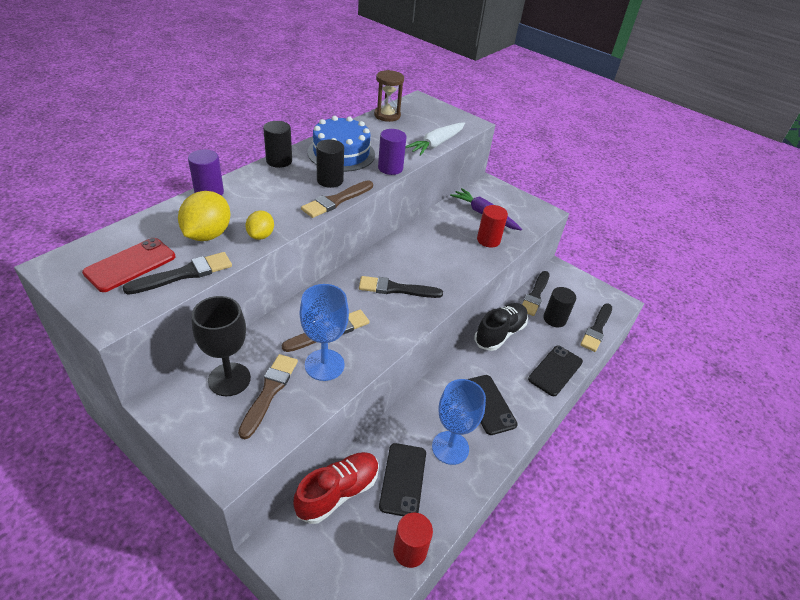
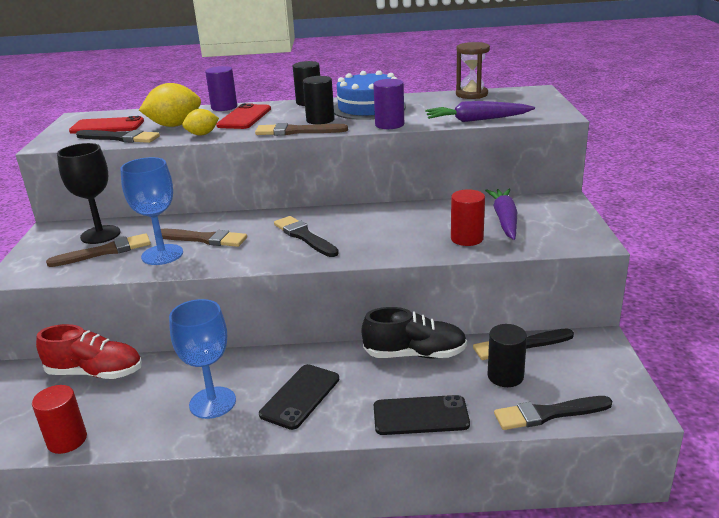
camera: 55 degrees right, 15 degrees down
(257, 199) = (244, 117): none -> red phone
(403, 479) = (144, 396): black phone -> none
(436, 144) = (477, 120): white carrot -> purple carrot

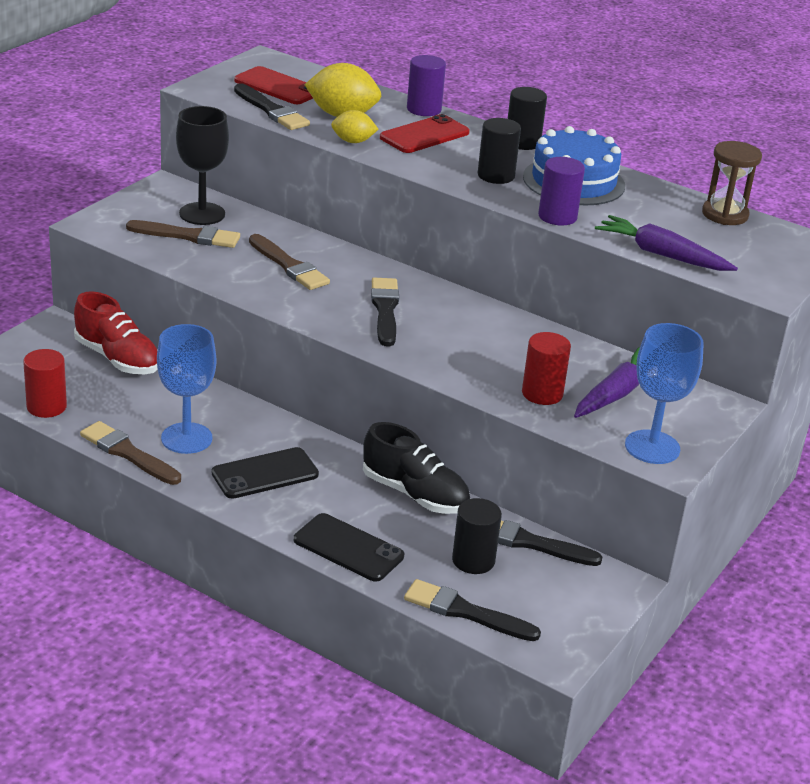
camera: 30 degrees right, 5 degrees up
(162, 255) = (233, 265): blue goblet -> blue goblet (652, 447)
(297, 131) = (449, 181): brown brush -> brown brush (128, 453)

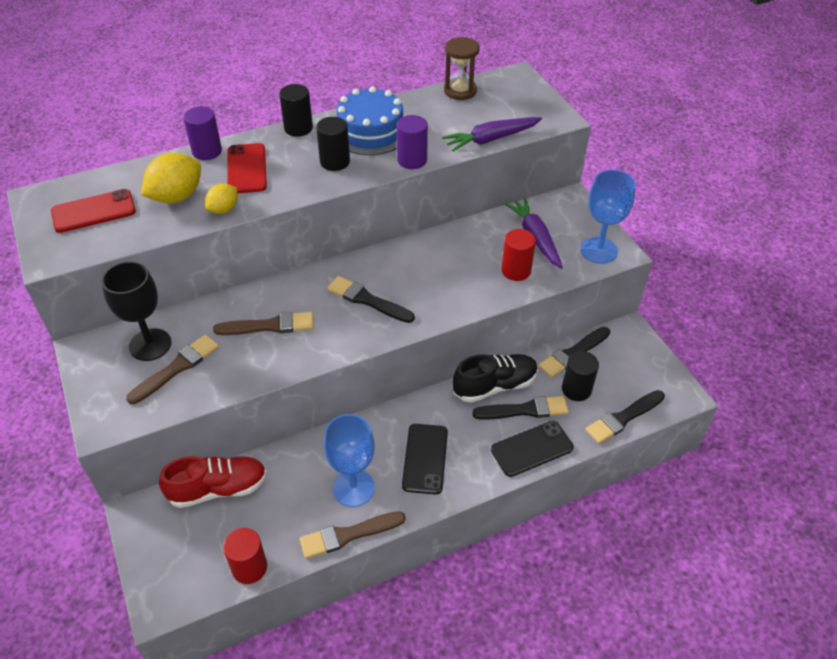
camera: 55 degrees left, 15 degrees up
(271, 110) = (131, 232): black brush -> black brush (525, 410)

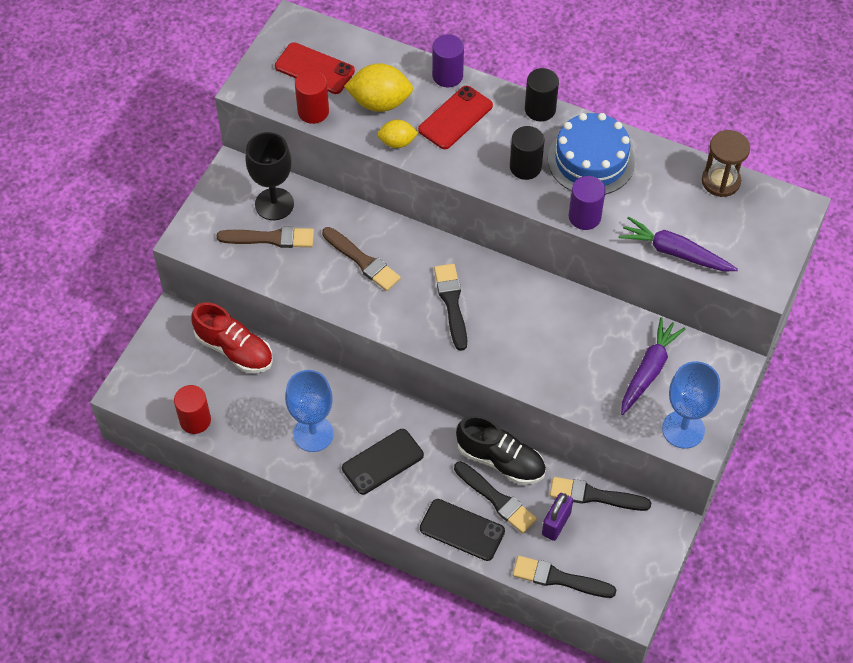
camera: 50 degrees right, 10 degrees up
(348, 535) = (273, 461): brown brush -> none
(516, 270) = (591, 383): red cylinder -> red cylinder (313, 111)
(576, 389) = (556, 523): black cylinder -> purple padlock

